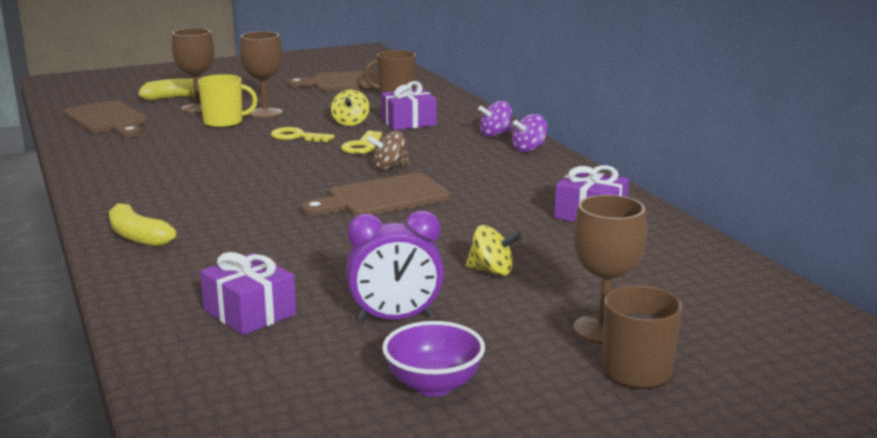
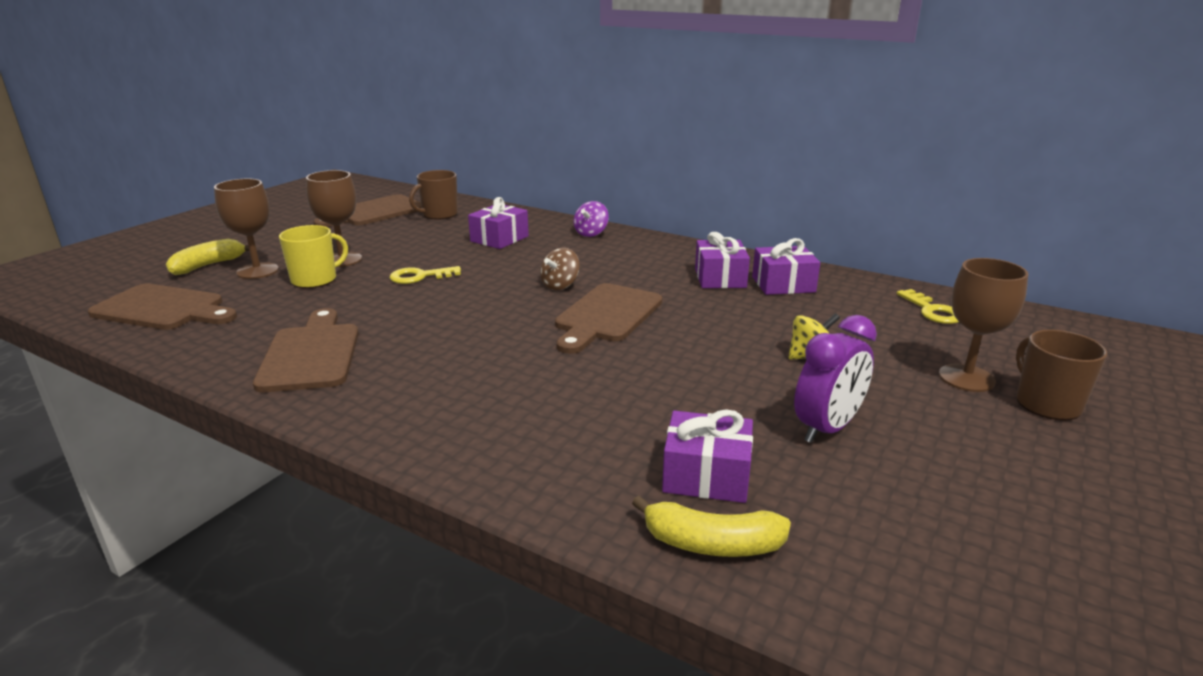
camera: 35 degrees left, 5 degrees up
(137, 236) = (444, 435): yellow banana -> yellow banana (712, 544)
(143, 168) = (311, 354): none -> brown cutting board
(350, 123) = (447, 251): yellow spinning top -> none
(362, 146) = (498, 271): yellow key -> yellow key (932, 311)
(433, 385) = (967, 480): purple bowl -> none
(529, 149) = (639, 240): purple spinning top -> none
(540, 195) = (720, 278): none -> purple gift

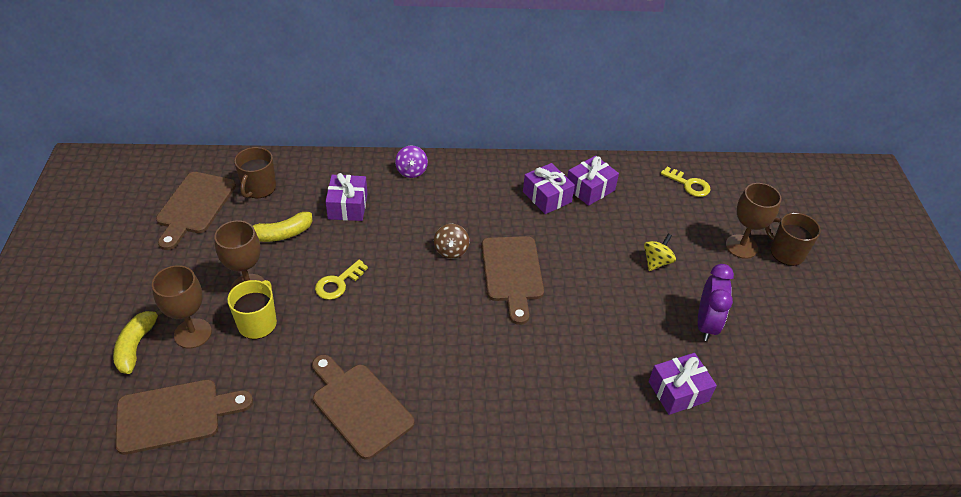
camera: 35 degrees left, 20 degrees up
(712, 544) = (715, 436): yellow banana -> yellow banana (281, 234)

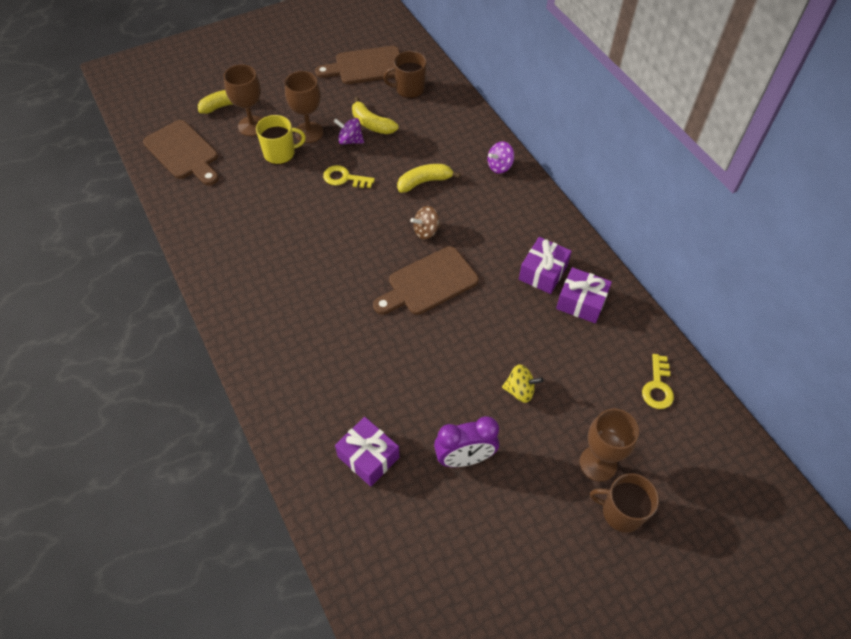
camera: 65 degrees right, 10 degrees up
(290, 259) = (350, 140): none -> purple spinning top
(348, 206) = (428, 146): purple gift -> none
(359, 406) = (238, 243): brown cutting board -> none
(390, 227) = (424, 182): none -> yellow banana
(786, 252) = (621, 512): brown mug -> brown mug turned 90 degrees counterclockwise

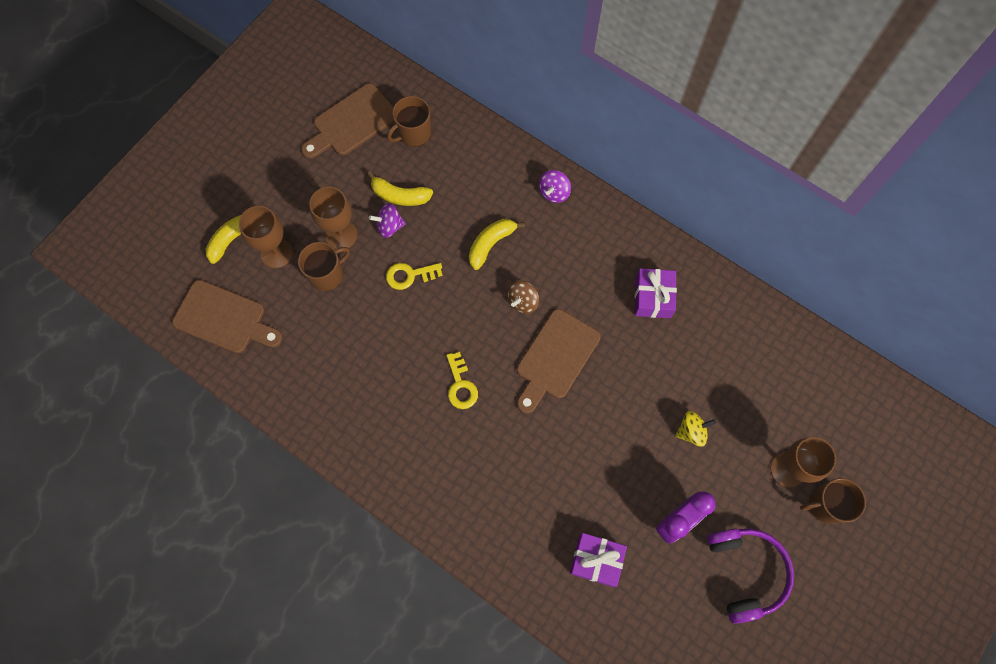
camera: 25 degrees left, 15 degrees up
(280, 153) = (327, 274): yellow mug -> brown mug
(506, 534) = (745, 572): none -> purple headphones
(581, 302) = (701, 314): purple gift -> none
(657, 386) = (803, 370): yellow key -> yellow key (461, 385)

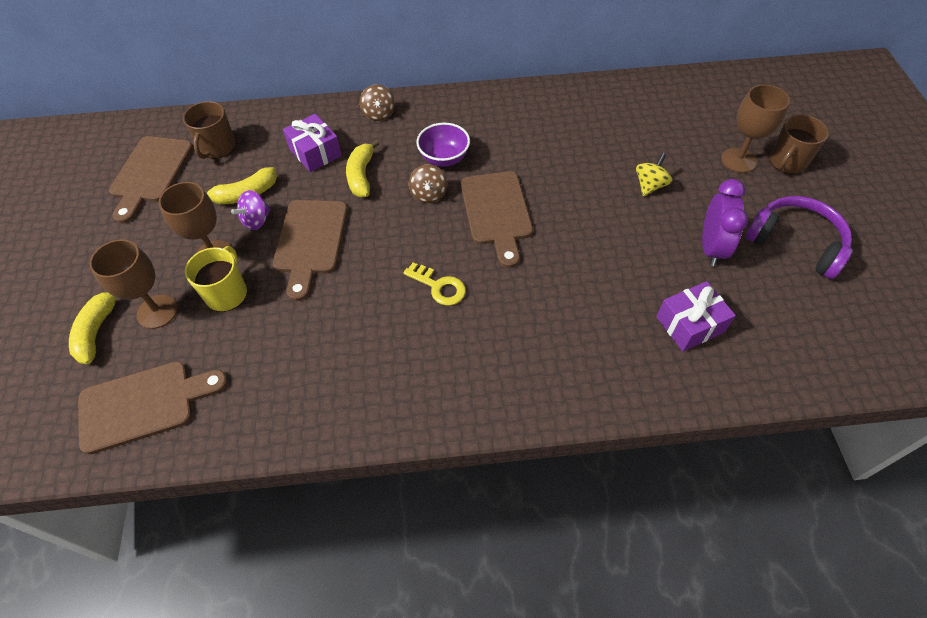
camera: 40 degrees left, 15 degrees down
(327, 274) = (227, 293): brown mug -> yellow mug
(410, 275) = (310, 241): yellow key -> brown cutting board
(554, 192) = (379, 114): purple spinning top -> brown spinning top
(563, 277) = (444, 158): none -> purple bowl
(653, 298) = (525, 127): purple gift -> purple gift (315, 152)

